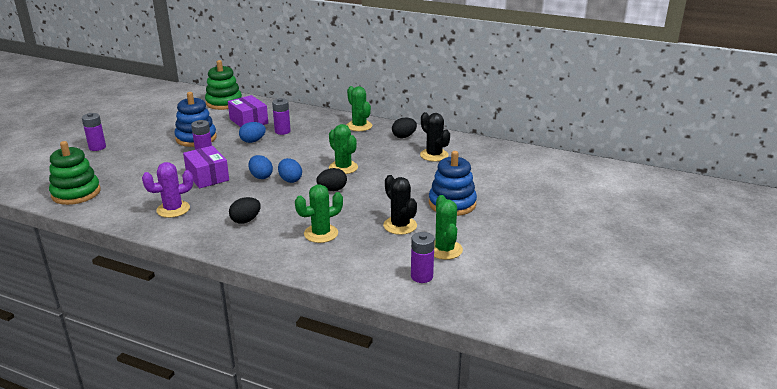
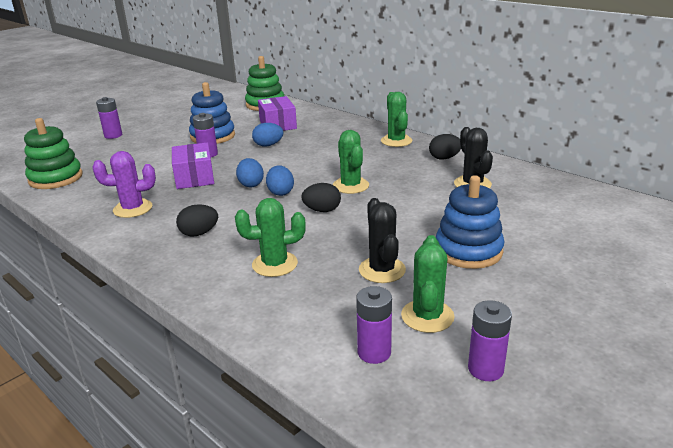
camera: 20 degrees right, 0 degrees up
(282, 131) = (306, 138): purple battery -> purple battery (485, 369)

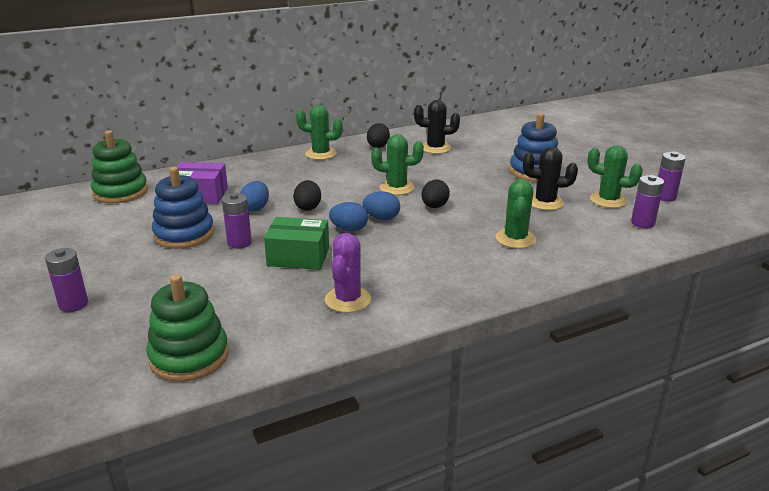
camera: 70 degrees left, 0 degrees up
(194, 177) = (298, 257): purple box -> green box
(199, 233) = (436, 266): black egg -> black egg (308, 207)

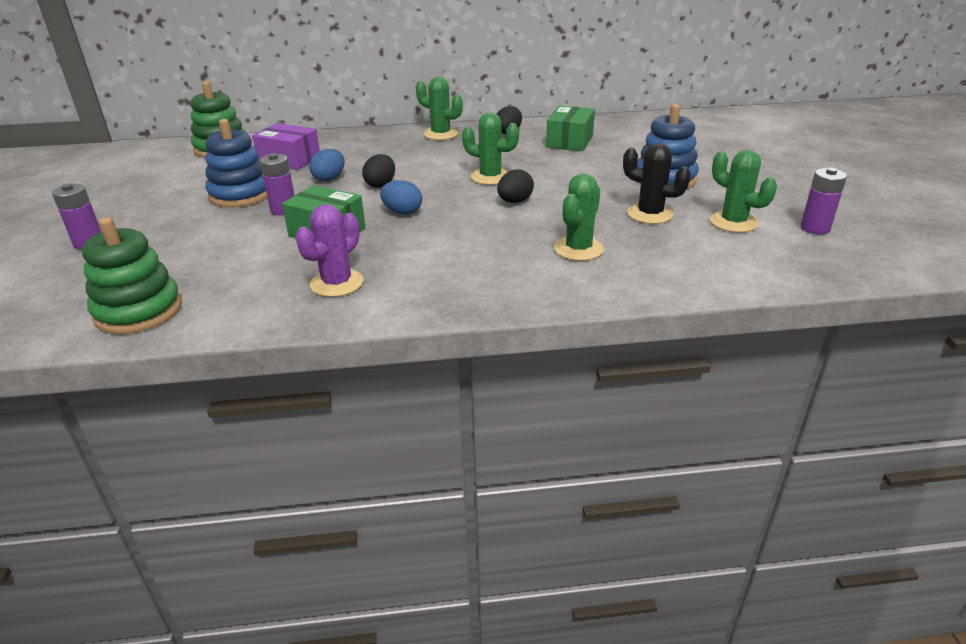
camera: 20 degrees right, 5 degrees up
(381, 218) = (446, 206): blue egg -> none
(435, 148) = (569, 141): black cactus -> green box
(642, 223) = (757, 255): purple battery -> none

